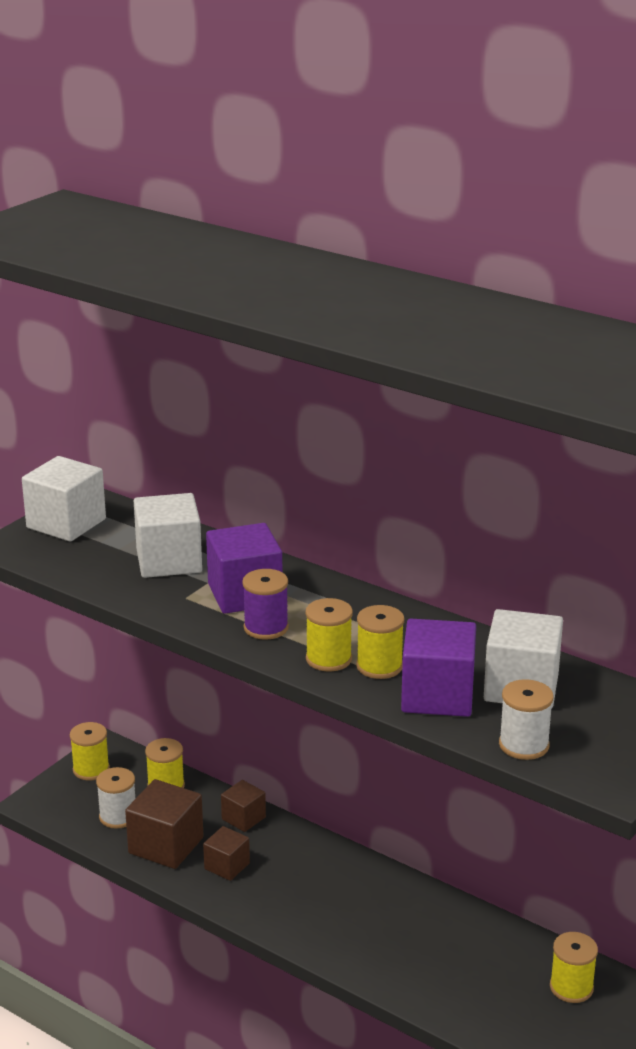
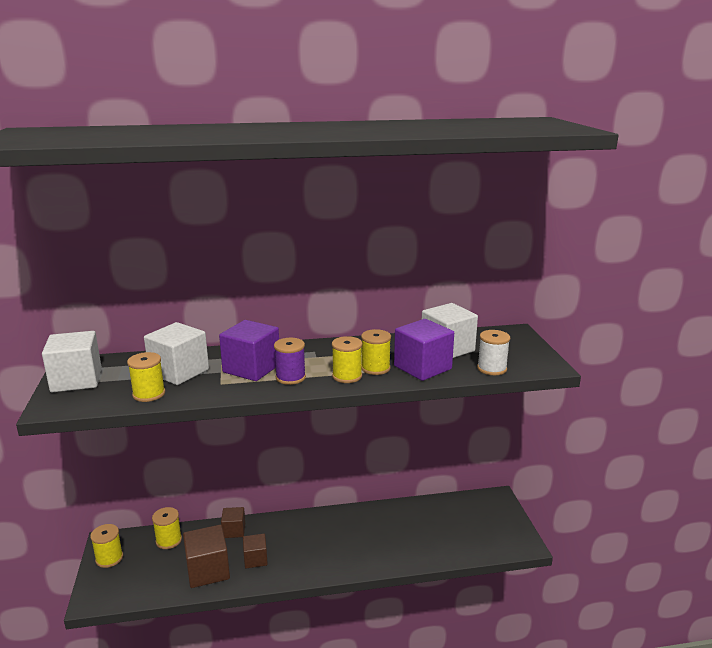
camera: 45 degrees left, 5 degrees down
(118, 816) = (159, 573): white spool -> none
(571, 987) = (472, 511): yellow spool -> yellow spool (149, 394)

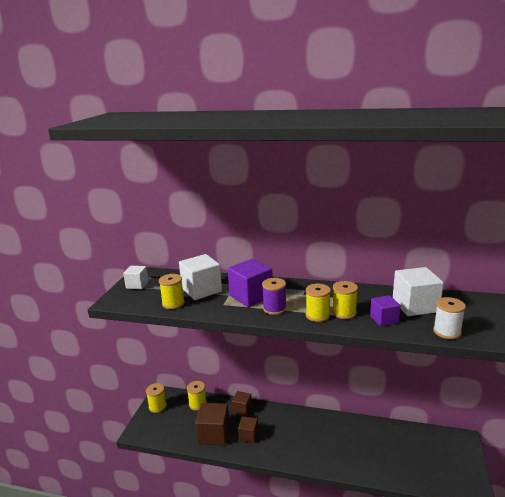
camera: 25 degrees right, 0 degrees up
(76, 380) = (137, 285): white cube -> white cube, size x0.59
(422, 367) = (384, 319): purple cube -> purple cube, size x0.59

